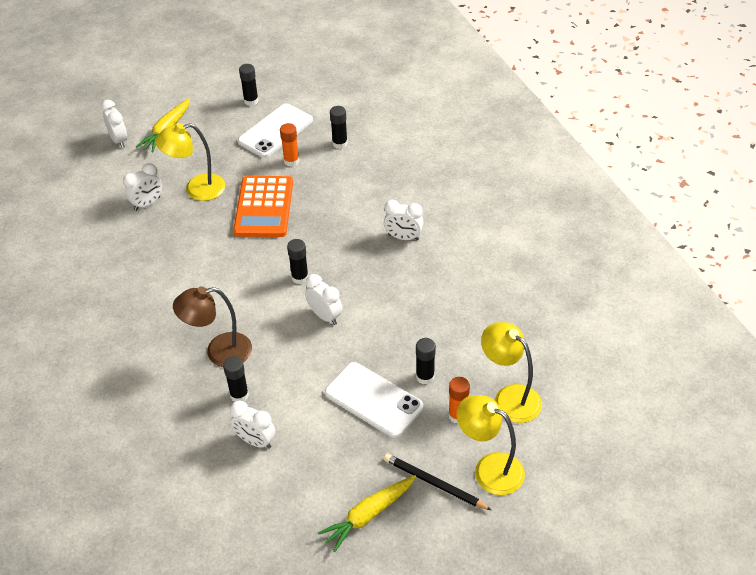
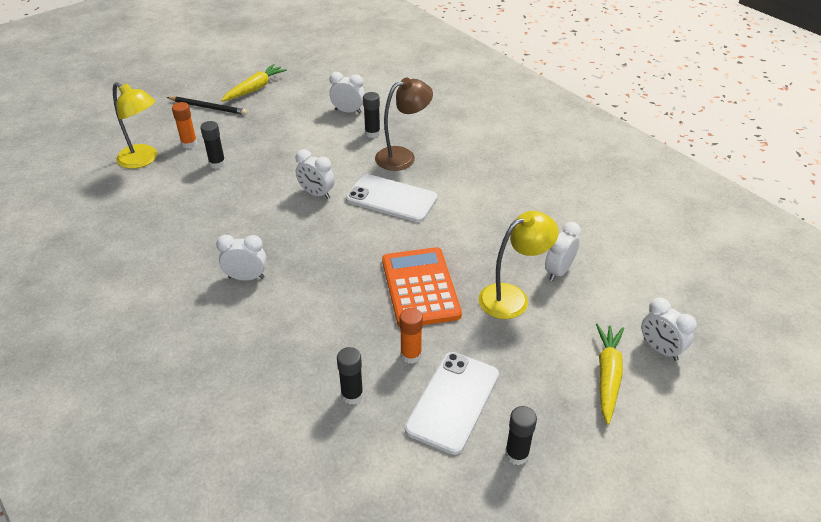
camera: 165 degrees right, 5 degrees down
(300, 277) = (351, 222): black glue stick -> none
(373, 400) = (260, 144): white phone -> white phone (391, 198)
(489, 469) = (166, 119): yellow lamp -> none

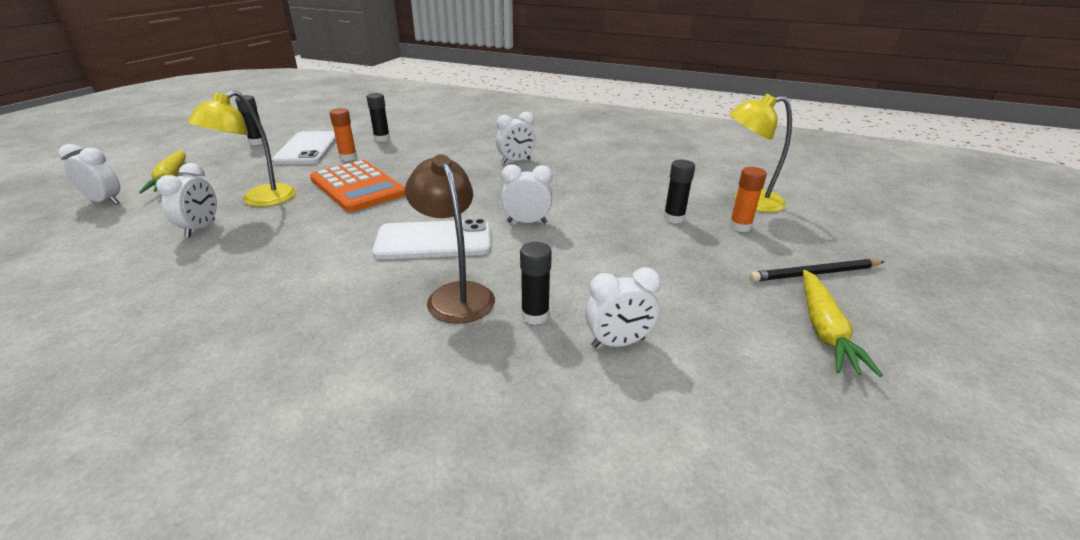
camera: 150 degrees right, 10 degrees down
(403, 156) = (456, 294): brown lamp -> brown lamp turned 120 degrees clockwise

